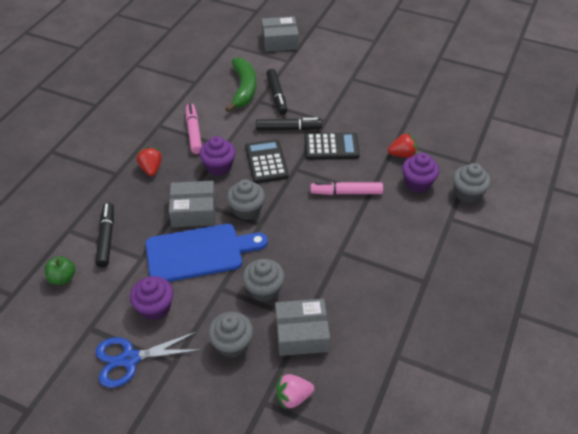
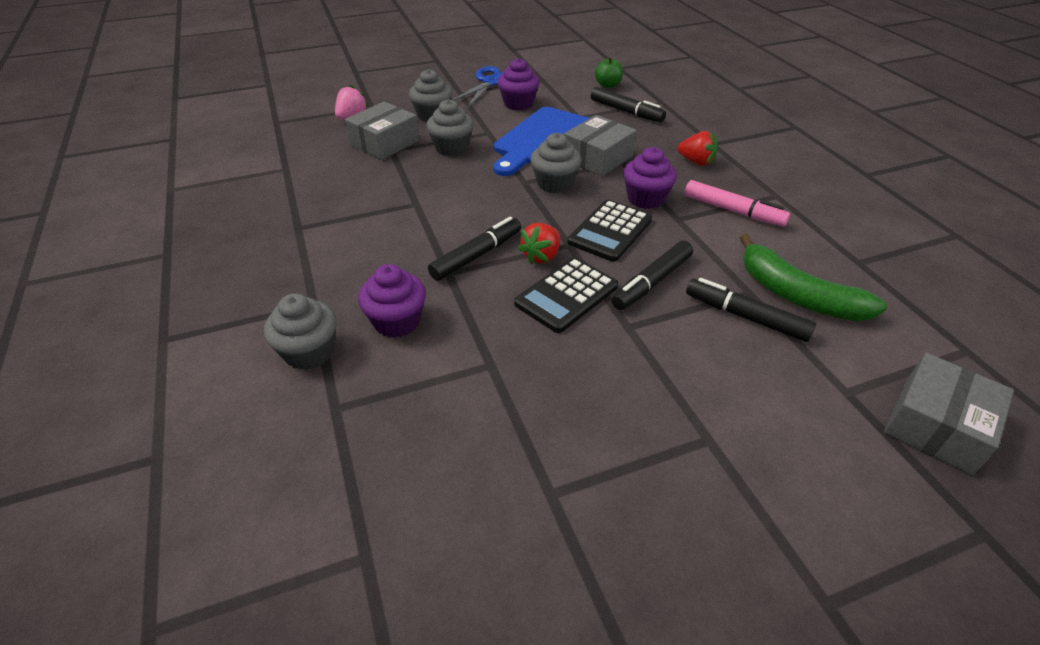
camera: 135 degrees right, 5 degrees down
(266, 162) = (610, 231): black calculator -> black calculator turned 90 degrees clockwise
(346, 192) = (476, 255): pink marker -> black marker
(402, 154) = (459, 349): red strawberry -> red strawberry (541, 256)

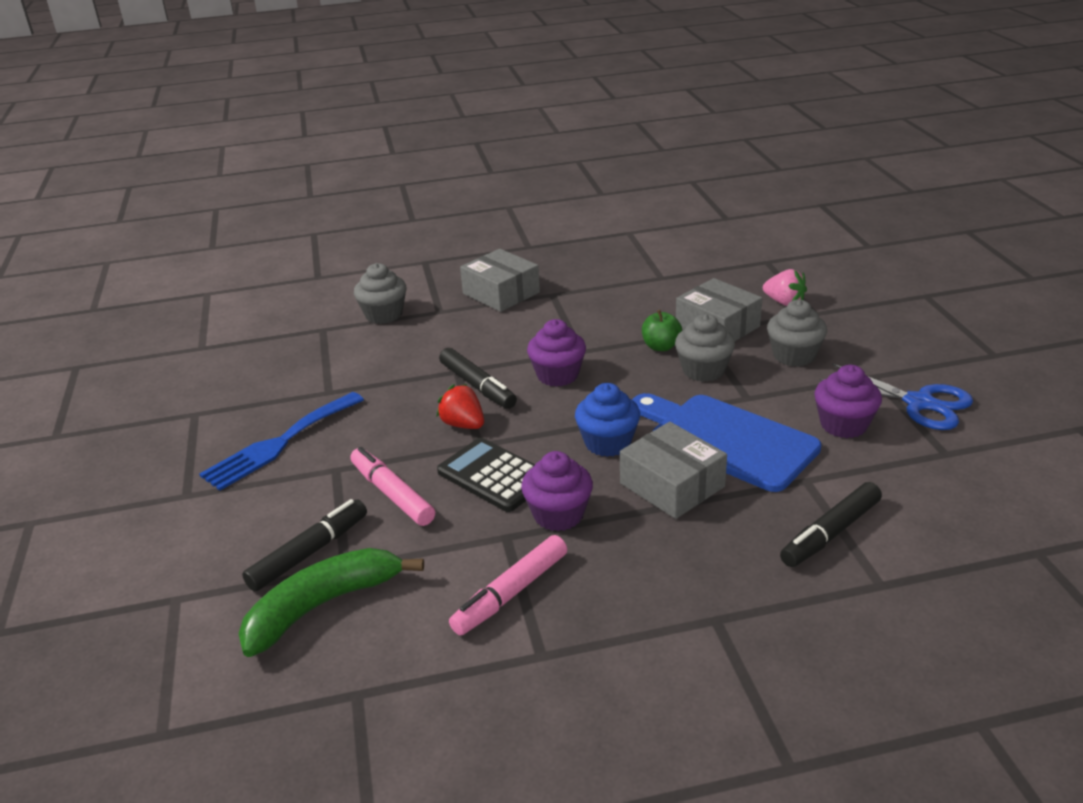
camera: 100 degrees right, 10 degrees down
(397, 321) = (400, 348): purple cupcake -> purple cupcake (557, 375)
(554, 183) = (607, 443): grey cupcake -> blue cupcake
(566, 295) = (396, 436): black calculator -> none
(597, 381) = (279, 443): none -> blue fork
(608, 85) = (941, 525): green apple -> green apple (661, 346)
(652, 282) = (392, 494): black marker -> pink marker
(696, 162) = (653, 584): red strawberry -> none
(936, 425) = (99, 651): grey box -> grey box (501, 293)

